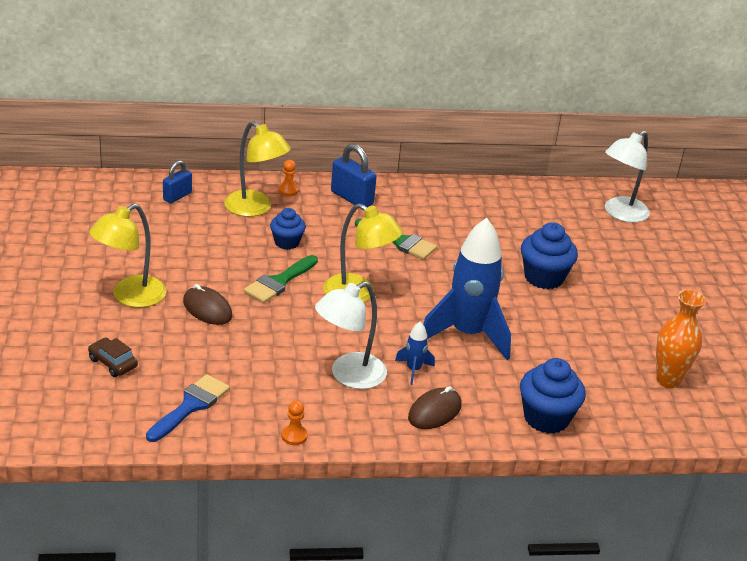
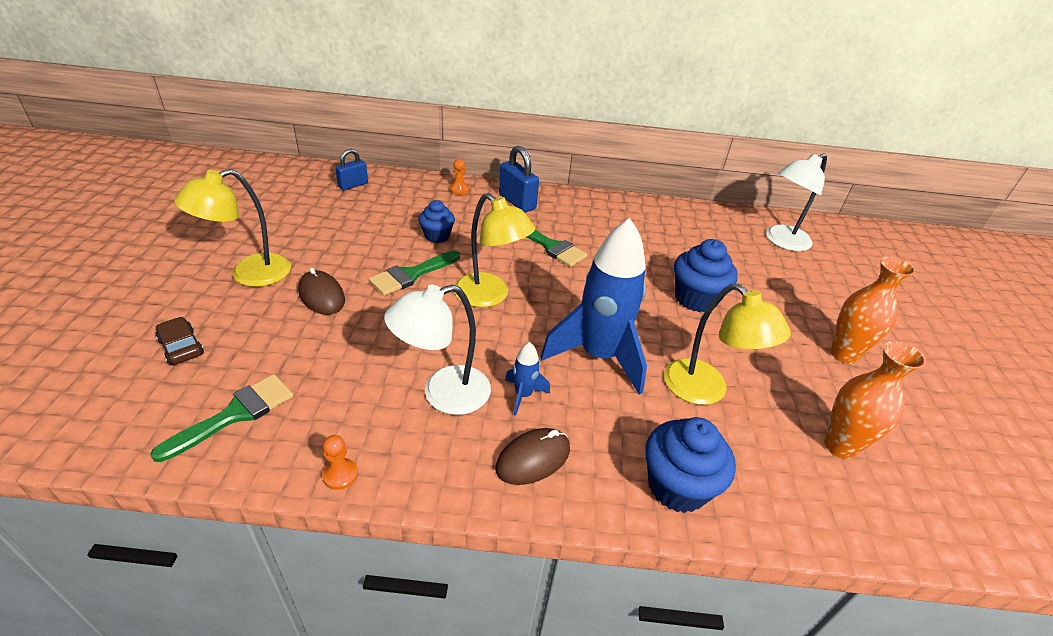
camera: 10 degrees right, 5 degrees up
(190, 406) = (235, 414): blue brush -> green brush
(255, 208) = (420, 202): yellow lamp -> yellow lamp (705, 390)
(674, 312) = (843, 354): none -> orange vase

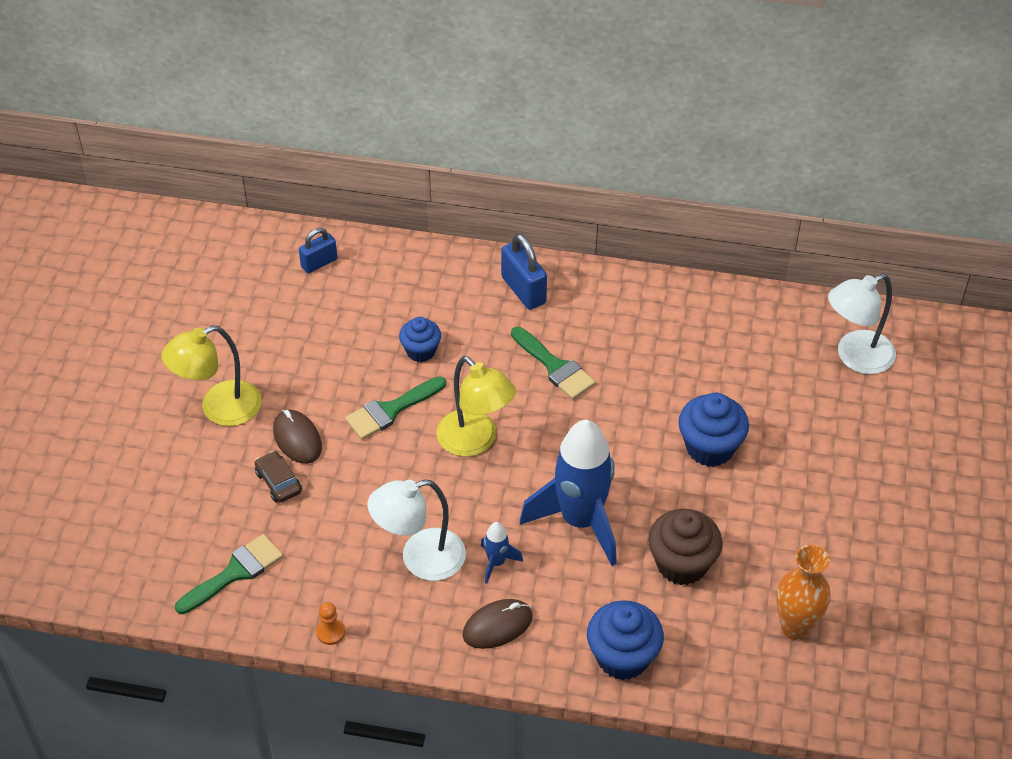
camera: 10 degrees right, 10 degrees up
(181, 347) = (172, 500): brown car -> brown car (278, 482)
(459, 190) = (451, 269): orange pawn -> none
(705, 390) = (682, 564): yellow lamp -> brown cupcake
(843, 354) = (852, 526): orange vase -> none

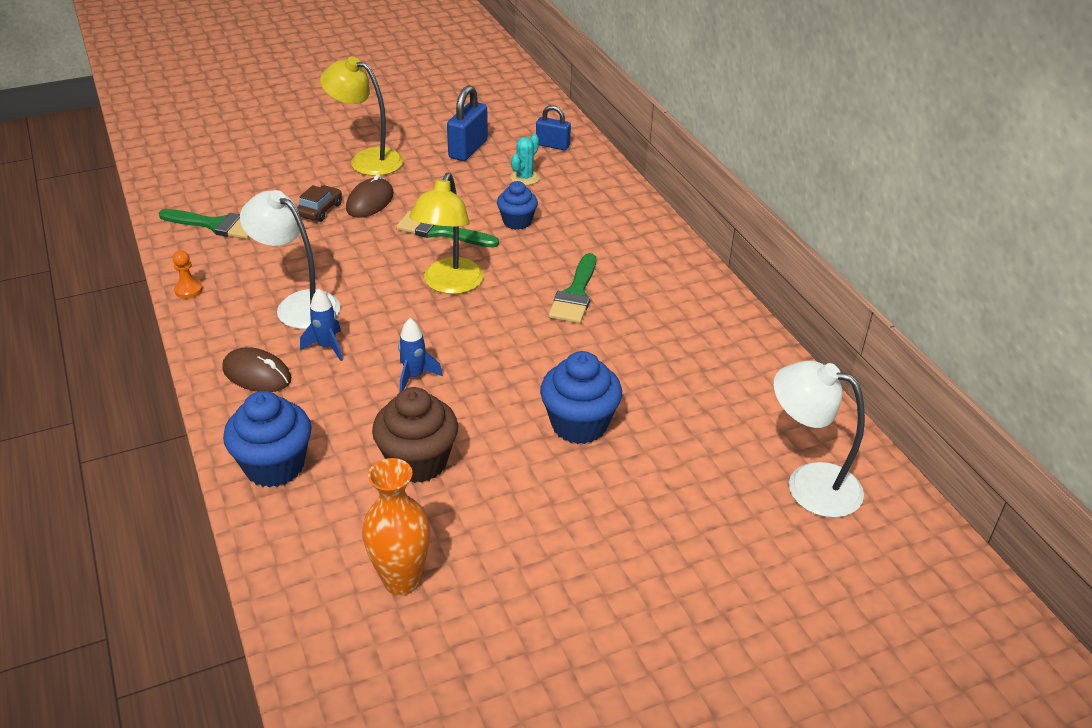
camera: 55 degrees right, 10 degrees down
(356, 310) = (524, 178): none -> turquoise cactus
(523, 290) = (640, 245): blue padlock -> blue padlock (468, 149)
(580, 521) = (414, 376): blue rocket -> blue rocket, size x0.43

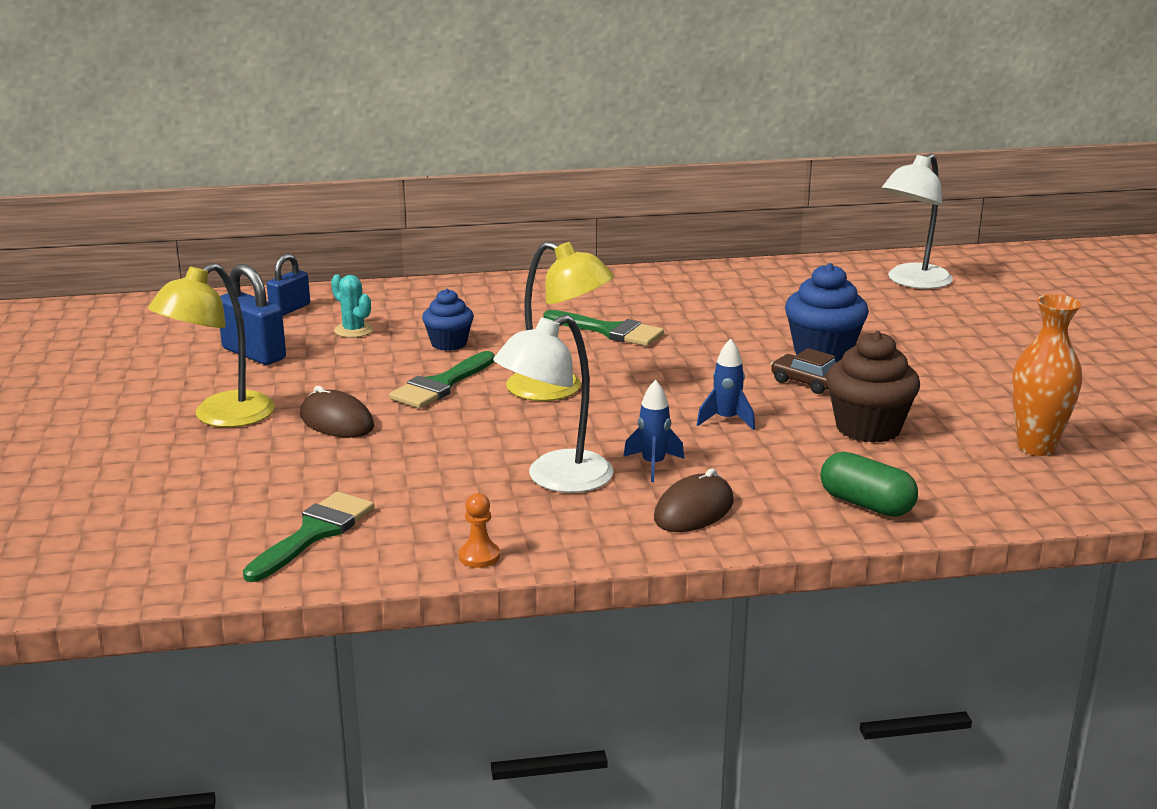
camera: 75 degrees left, 15 degrees down
(274, 466) = (866, 504): blue cupcake -> green capsule
(320, 210) = (331, 455): brown car -> brown car (806, 382)

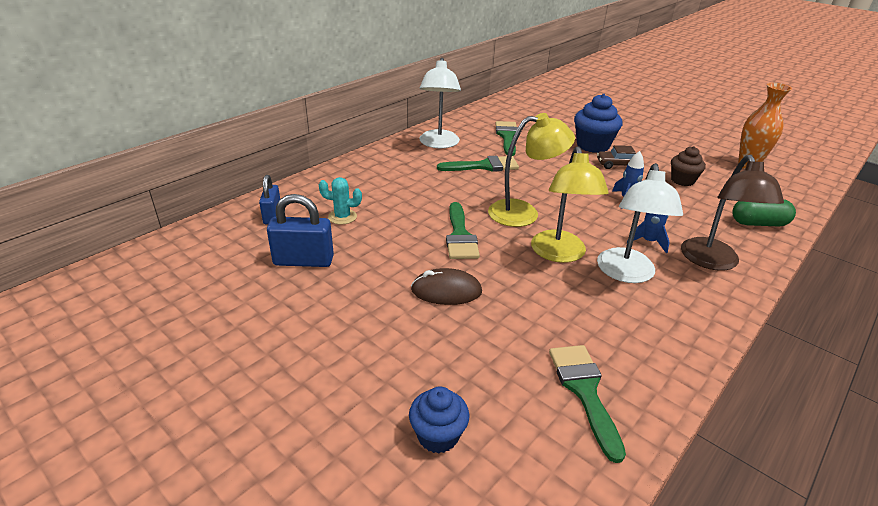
camera: 40 degrees left, 10 degrees up
(221, 417) = (364, 324): yellow lamp -> yellow lamp (560, 254)
(449, 343) = (415, 205): blue cupcake -> blue cupcake (438, 436)
(479, 556) = (690, 351): orange pawn -> none
(694, 510) = (713, 262): brown mouse -> brown lamp
(714, 308) = (507, 136): none -> green brush
(868, 428) = (682, 180): brown cupcake -> brown cupcake, size x0.63
(912, 282) = (558, 97): white lamp -> white lamp (438, 144)

